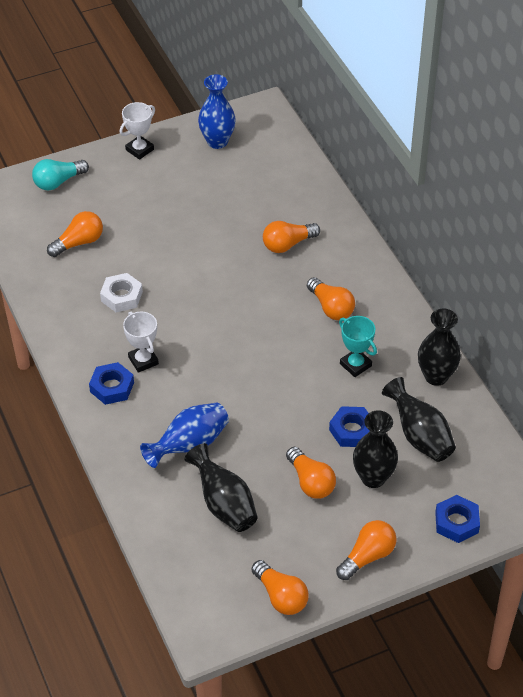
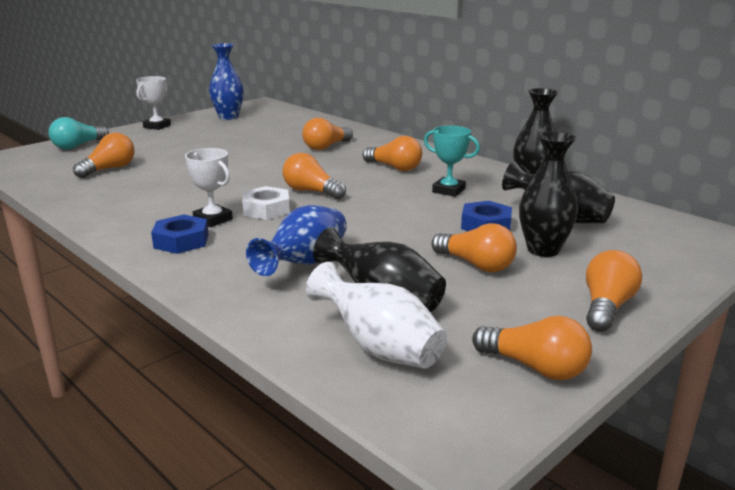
camera: 20 degrees left, 25 degrees down
(121, 296) = (169, 189): white nut -> white nut (266, 209)
(199, 551) = (379, 348): none -> white vase
(237, 334) = (311, 191): none -> orange light bulb
(456, 522) = (671, 263): blue nut -> none

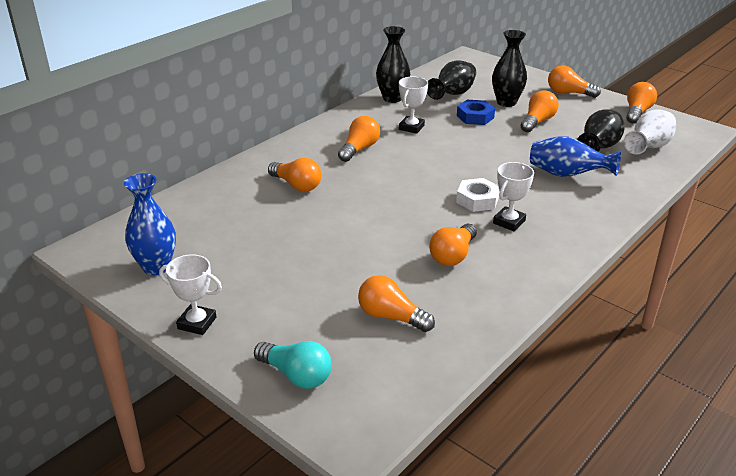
camera: 95 degrees left, 10 degrees up
(181, 241) = (556, 229): blue nut -> none
(311, 191) = (430, 183): orange light bulb -> orange light bulb (453, 255)
(448, 190) = (411, 127): turquoise trophy -> white trophy

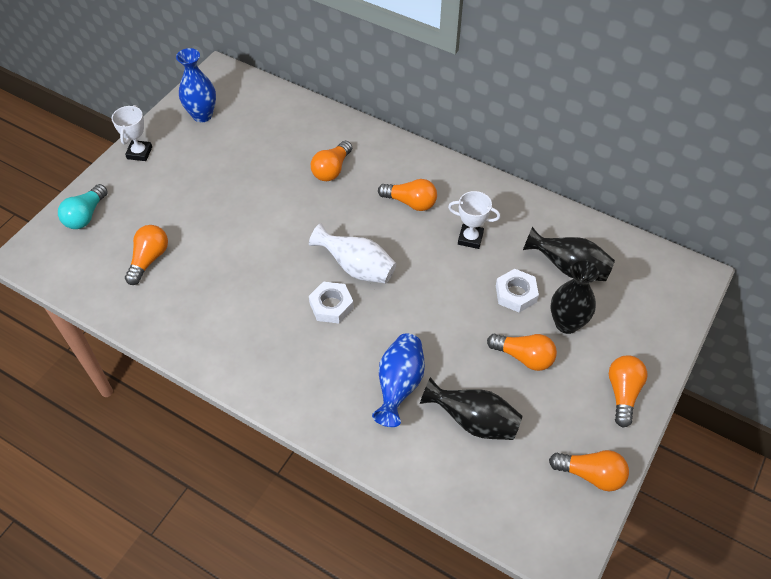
camera: 80 degrees right, 20 degrees up
(392, 98) = (536, 214): black vase -> none
(453, 255) = (235, 293): orange light bulb -> none
(475, 117) = (516, 294): blue nut -> white nut
(509, 222) = (295, 333): white trophy -> none
(648, 147) = (490, 478): white vase -> white vase (357, 268)

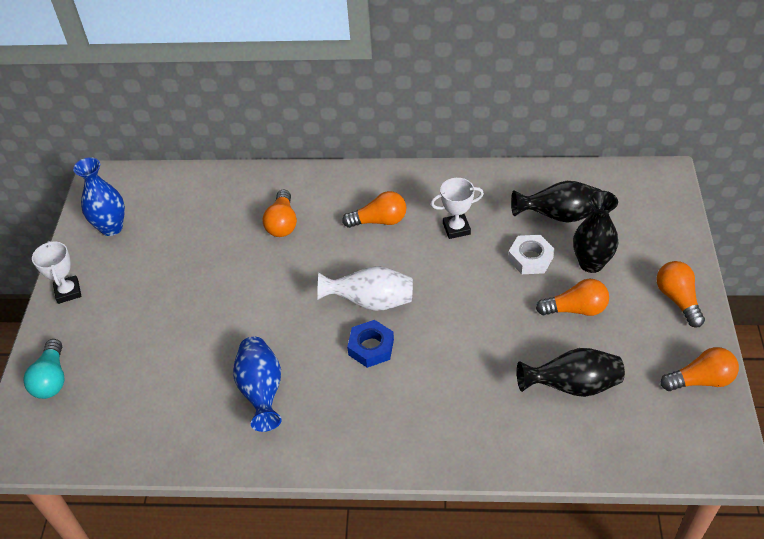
camera: 25 degrees left, 5 degrees down
(149, 259) = (153, 390): orange light bulb -> none
(331, 306) = (371, 347): white nut -> blue nut
(399, 385) = (485, 388): blue vase -> blue vase (261, 391)

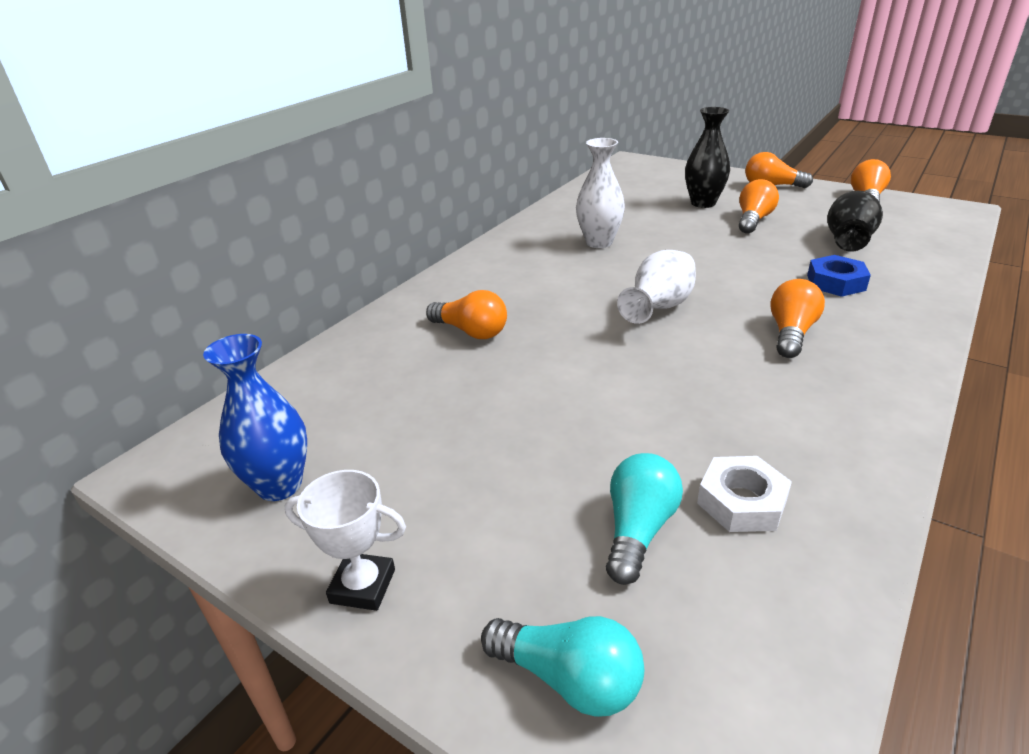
camera: 60 degrees left, 15 degrees down
(144, 370) = (638, 529): none -> turquoise light bulb
(261, 391) = (755, 419): blue vase -> none
(371, 347) = (730, 324): blue nut -> blue nut (836, 282)
(379, 221) = (541, 275): orange light bulb -> orange light bulb (791, 333)
(456, 228) = (599, 242): white trophy -> white vase
(530, 258) = (673, 222): white nut -> white nut (741, 502)
(559, 216) = (633, 201): black vase -> none

